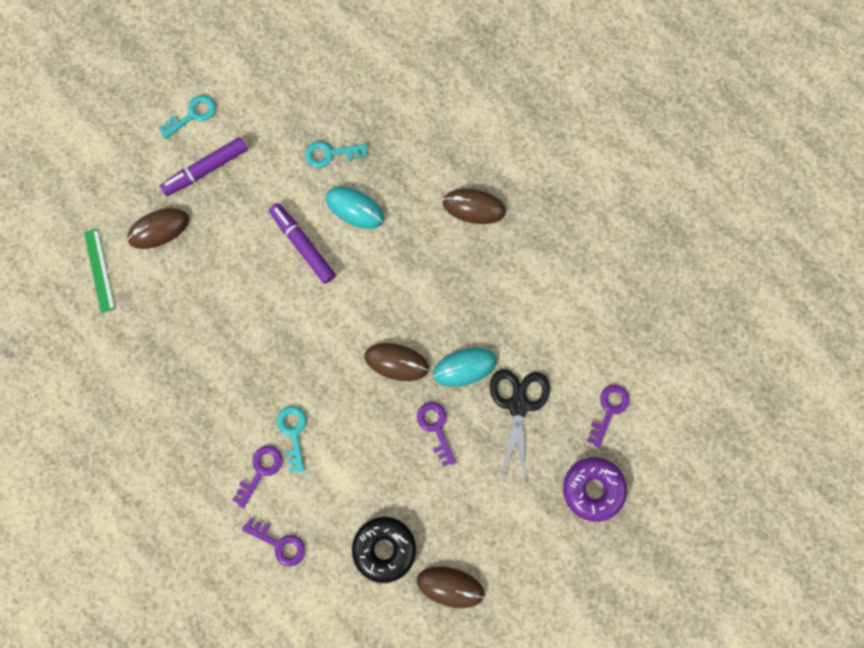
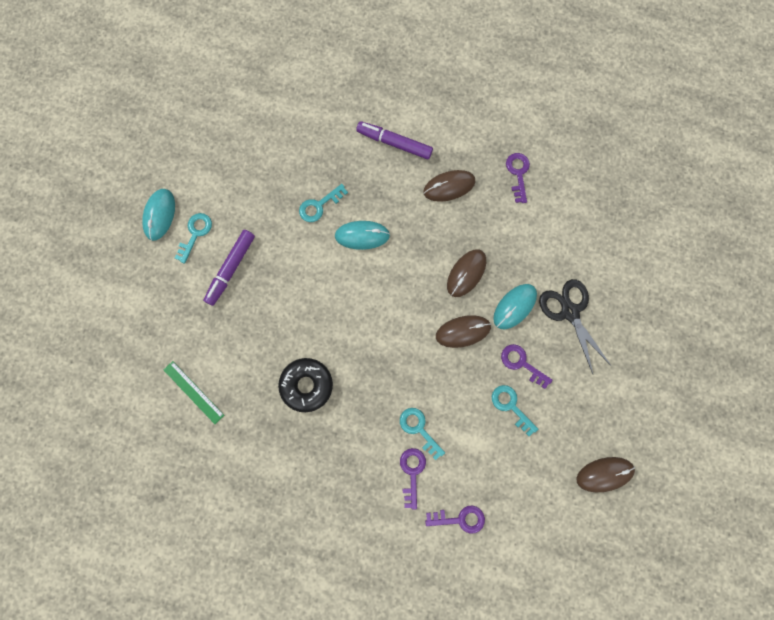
camera: 30 degrees left, 0 degrees up
(158, 229) = (221, 334): brown mouse -> brown mouse (466, 273)
(169, 77) = (159, 215): none -> turquoise mouse
(303, 245) = (340, 284): purple marker -> purple marker (394, 143)
(384, 548) = (539, 475): black donut -> black donut (306, 385)
(398, 464) = (511, 406): none -> turquoise key
(593, 489) = (659, 341): purple donut -> none
(609, 410) = (635, 278): purple key -> purple key (518, 174)

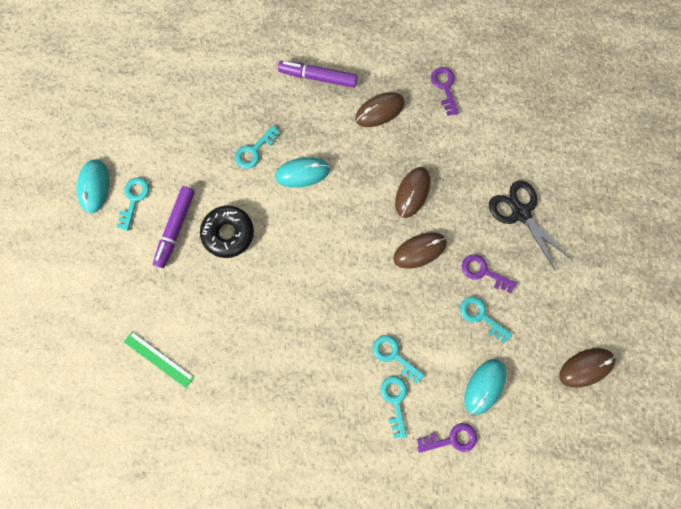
camera: 10 degrees left, 0 degrees up
(306, 385) = (273, 331): black donut -> black donut (228, 233)
(412, 472) = (395, 401): purple key -> turquoise key
(514, 306) = (465, 217): turquoise mouse -> turquoise mouse (484, 386)

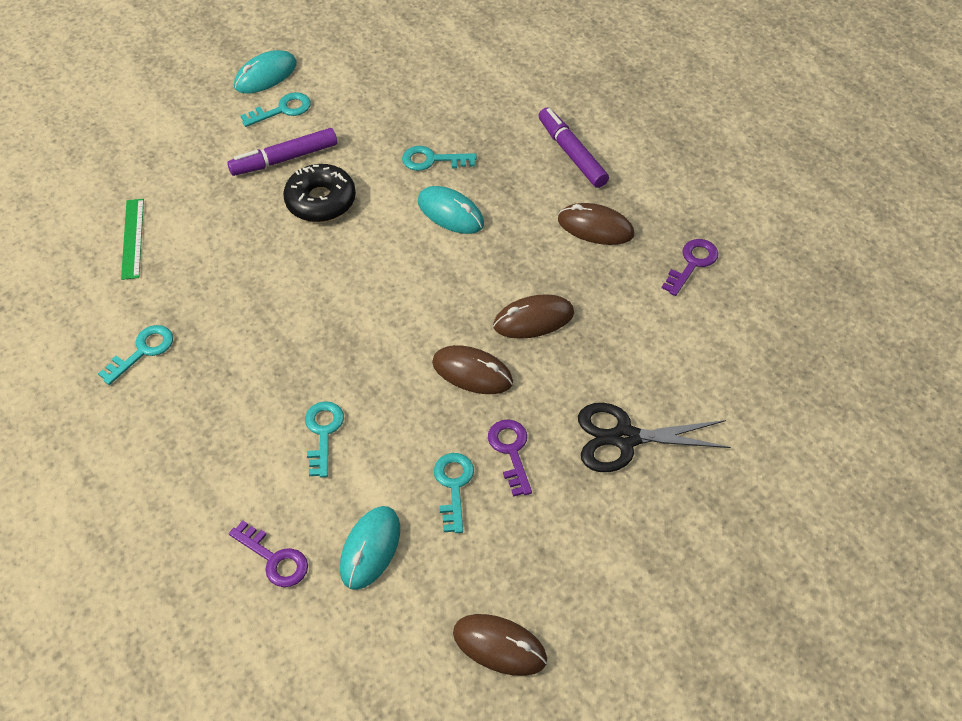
camera: 50 degrees right, 25 degrees down
(395, 401) = (270, 470): turquoise key -> turquoise key (143, 351)
(484, 386) = (370, 549): turquoise mouse -> turquoise mouse turned 60 degrees counterclockwise
(520, 213) = (624, 438): black scissors -> black scissors turned 105 degrees counterclockwise

